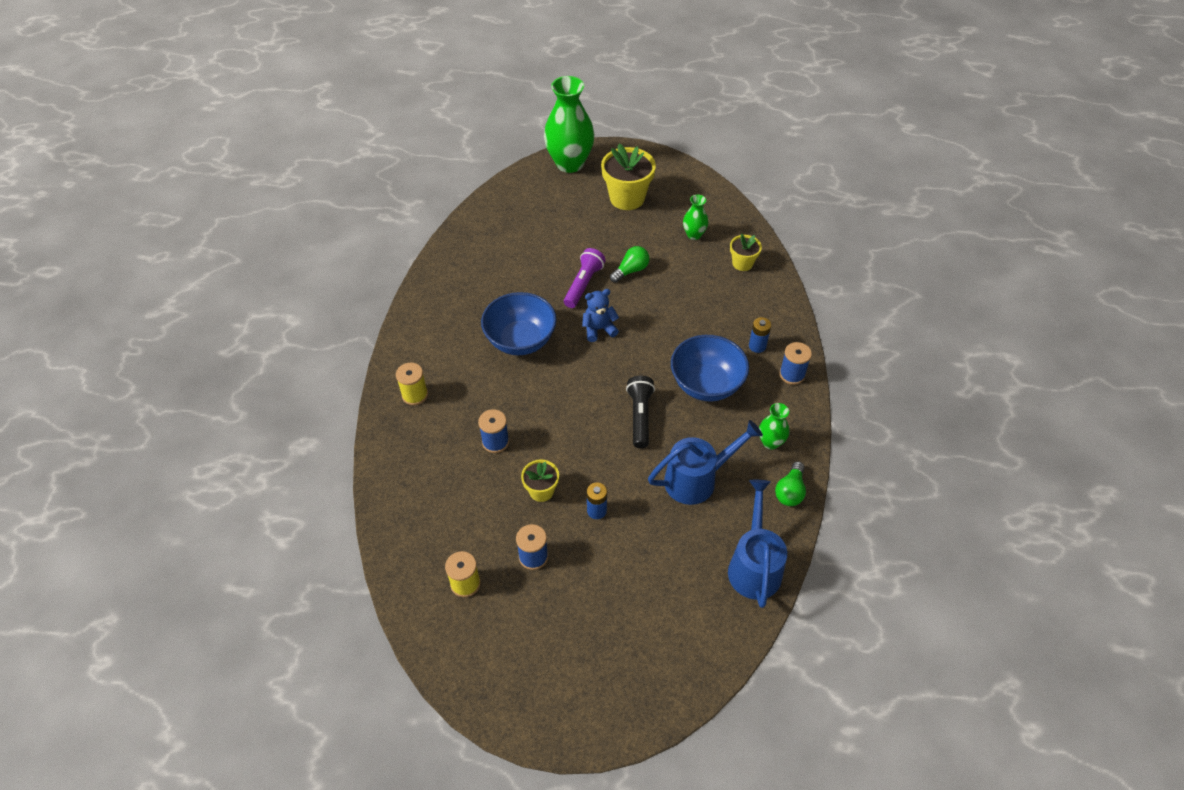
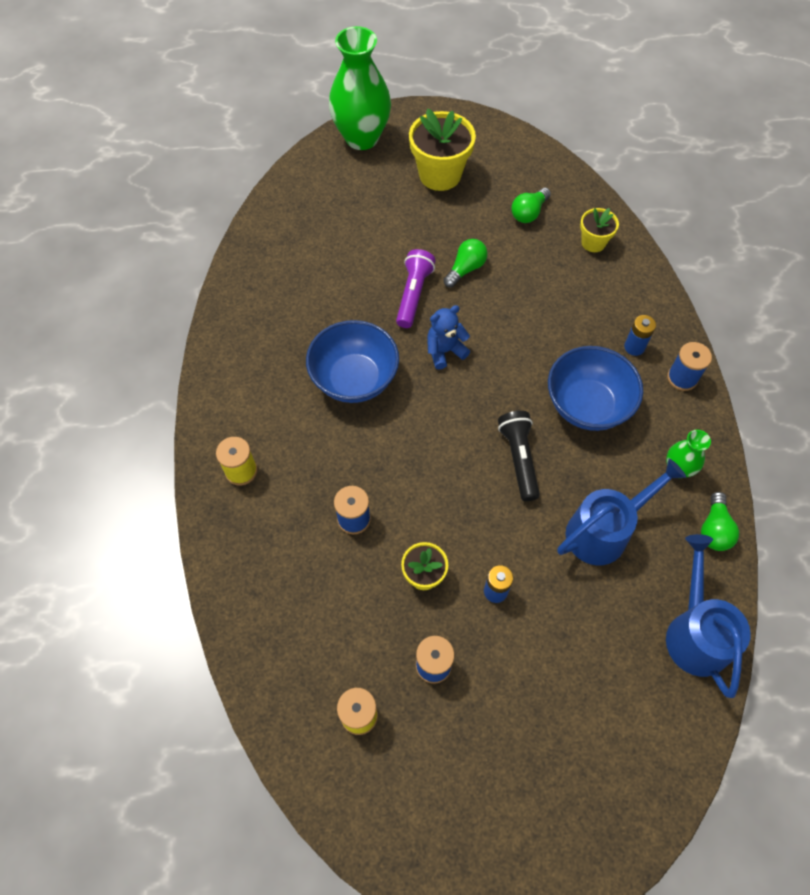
camera: 10 degrees left, 10 degrees up
(694, 235) = (529, 213): green vase -> green light bulb

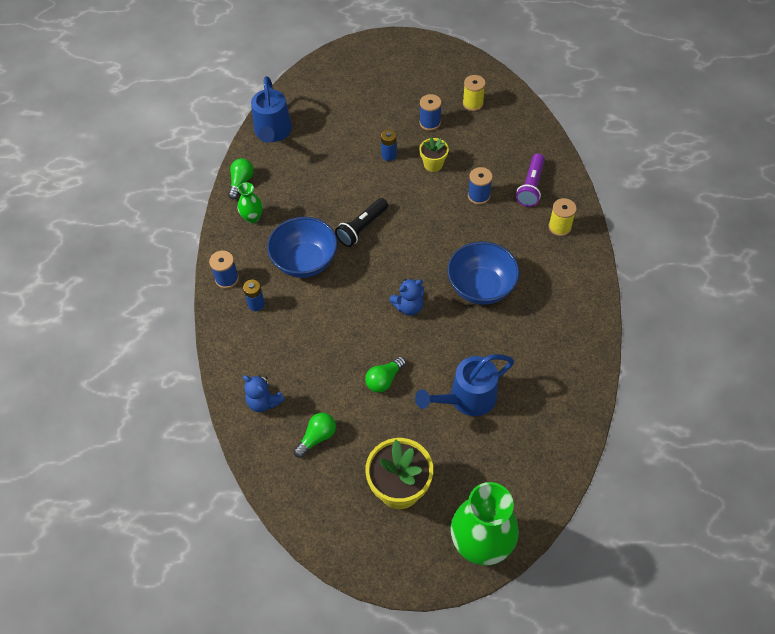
camera: 175 degrees left, 5 degrees down
(413, 295) = (432, 357): purple flashlight -> purple flashlight (531, 186)
(519, 459) = (362, 228): black flashlight -> black flashlight turned 45 degrees clockwise
(593, 242) = (264, 402): yellow flower pot -> blue teddy bear
(604, 530) = (313, 184): blue watering can -> blue watering can (466, 399)

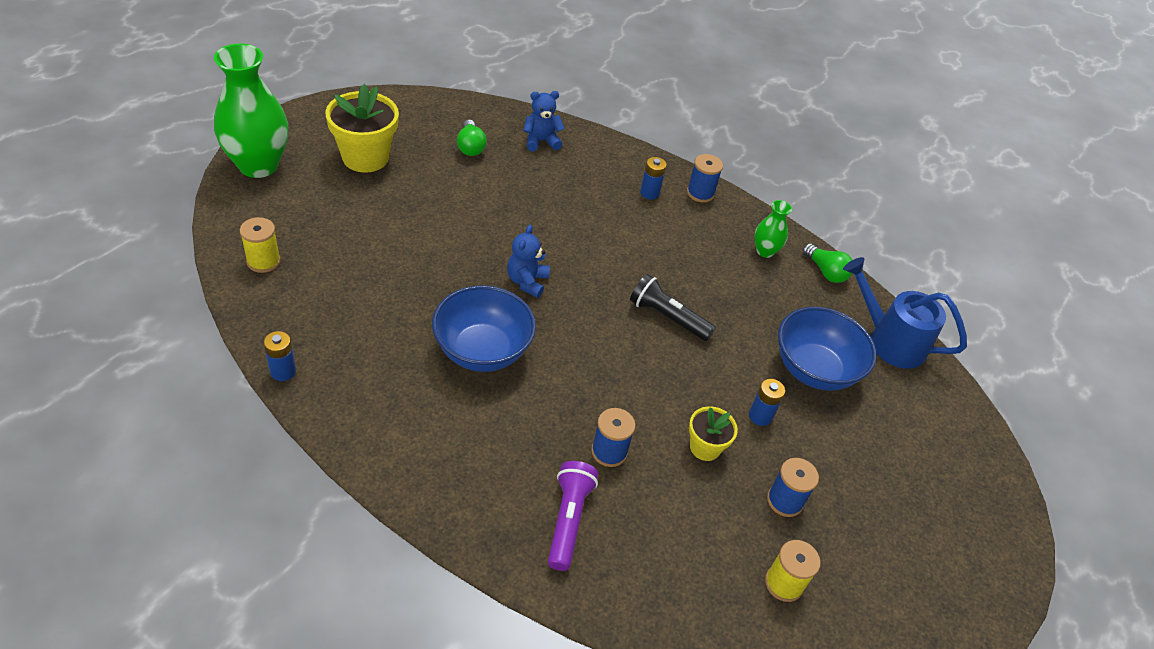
camera: 120 degrees right, 10 degrees down
(305, 261) = (666, 250): blue bowl -> blue bowl (814, 370)
(362, 228) = (667, 317): black flashlight -> black flashlight turned 45 degrees counterclockwise
(384, 379) = (471, 214): green light bulb -> none
(466, 399) = (381, 247): blue watering can -> none
(531, 186) = (568, 520): purple flashlight -> purple flashlight turned 45 degrees clockwise
(559, 227) = (475, 493): yellow spool -> yellow spool (263, 261)
(597, 358) = (283, 371): none -> blue battery

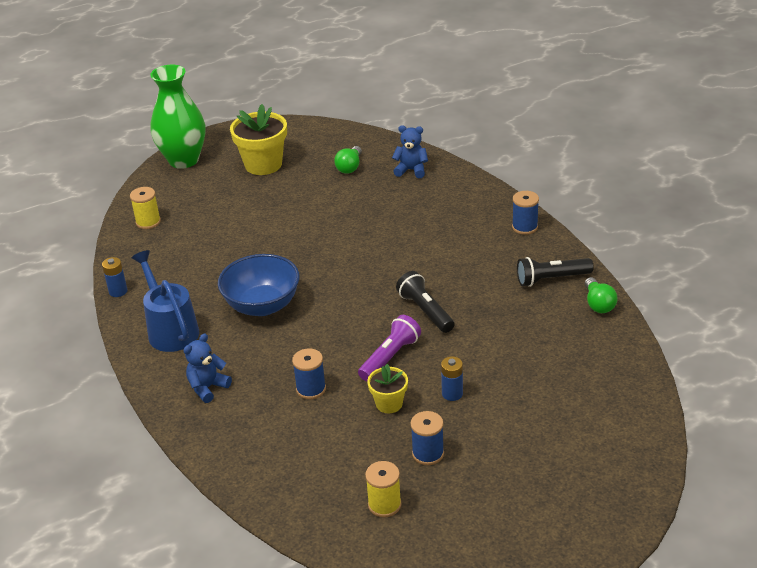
camera: 35 degrees right, 10 degrees down
(527, 281) = (328, 266): blue teddy bear -> blue teddy bear (207, 387)
(568, 520) = (249, 423): purple flashlight -> purple flashlight (390, 357)
(649, 193) = (478, 220): blue battery -> none
(765, 251) = (551, 279): green vase -> black flashlight
(814, 370) = (527, 372): blue bowl -> none
(888, 340) = (618, 366): blue watering can -> blue watering can (170, 329)

